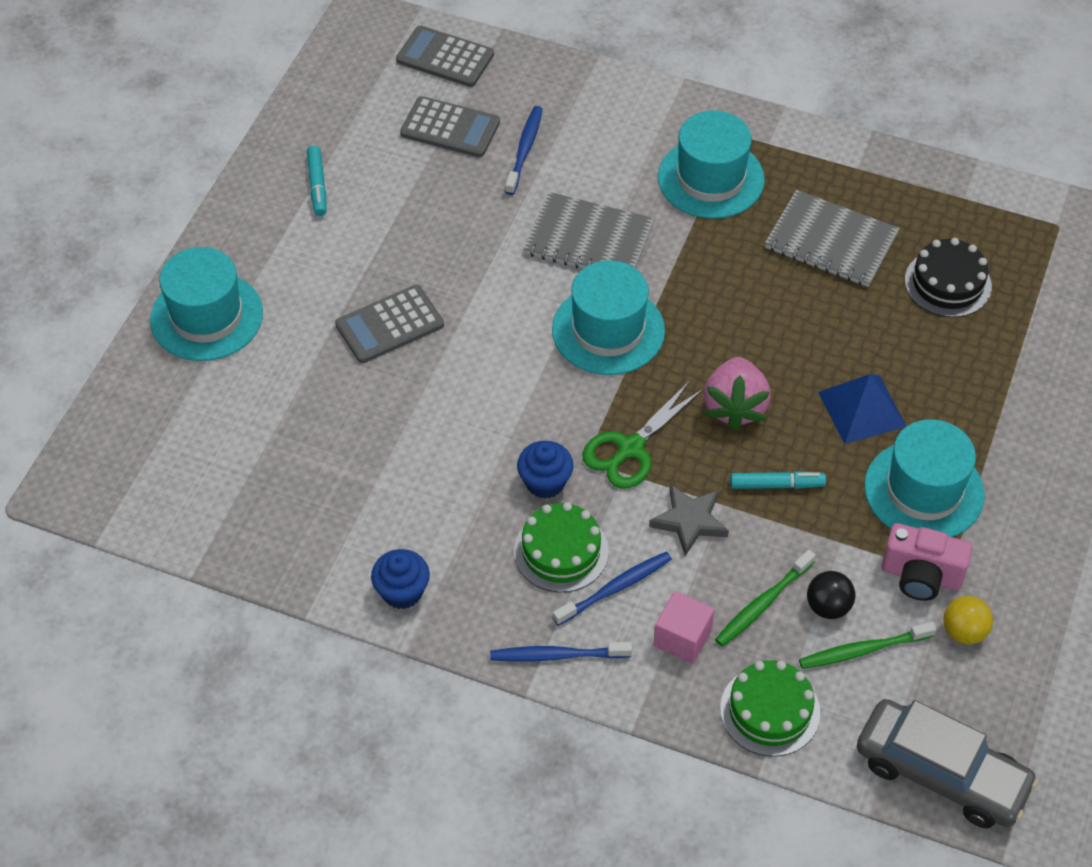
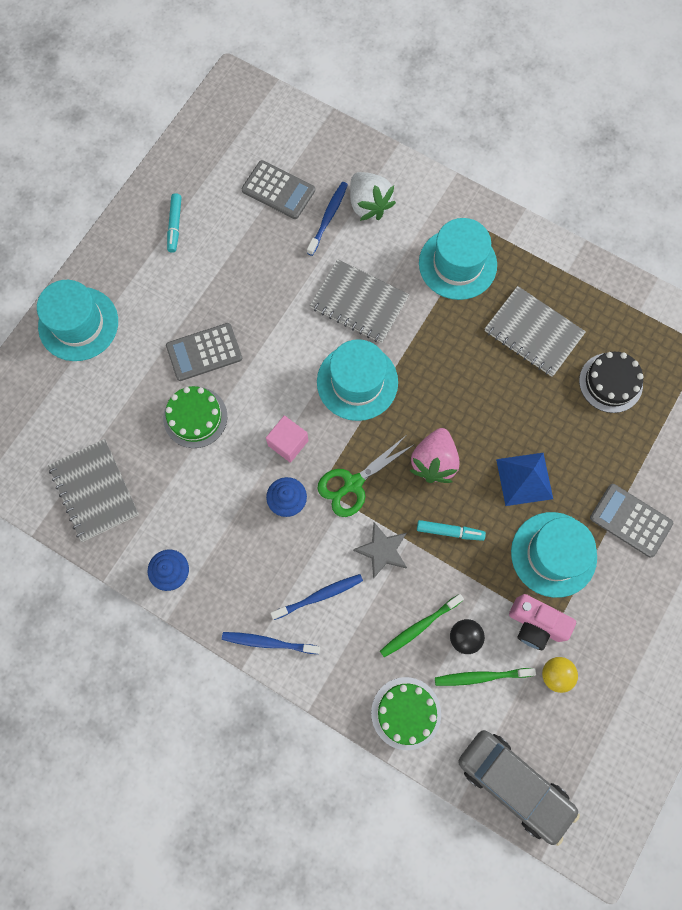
camera: 10 degrees right, 20 degrees up
(270, 510) = (94, 491): none -> grey notebook
(445, 57) = (286, 127): grey calculator -> grey calculator (630, 520)
(561, 551) = (287, 559): green cake -> green cake (195, 417)
(576, 128) = (368, 205): none -> white strawberry
(682, 638) = (357, 644): pink cube -> pink cube (288, 443)

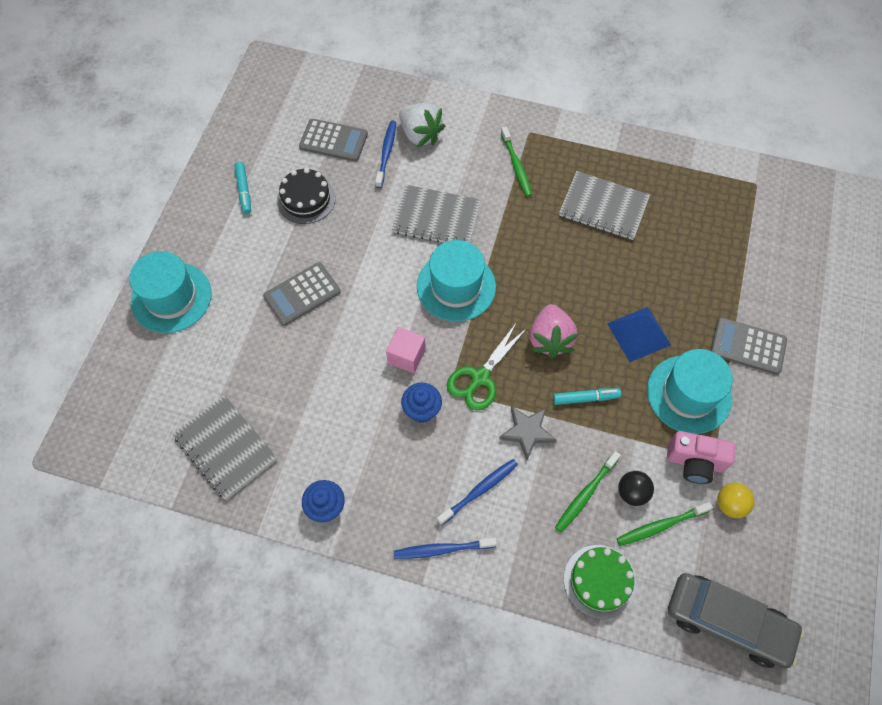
camera: 15 degrees left, 10 degrees down
(195, 417) = (309, 354): green cake -> none
(457, 264) = (516, 166): turquoise hat -> green toothbrush
(610, 382) = (686, 233): black cake -> black cake (306, 199)

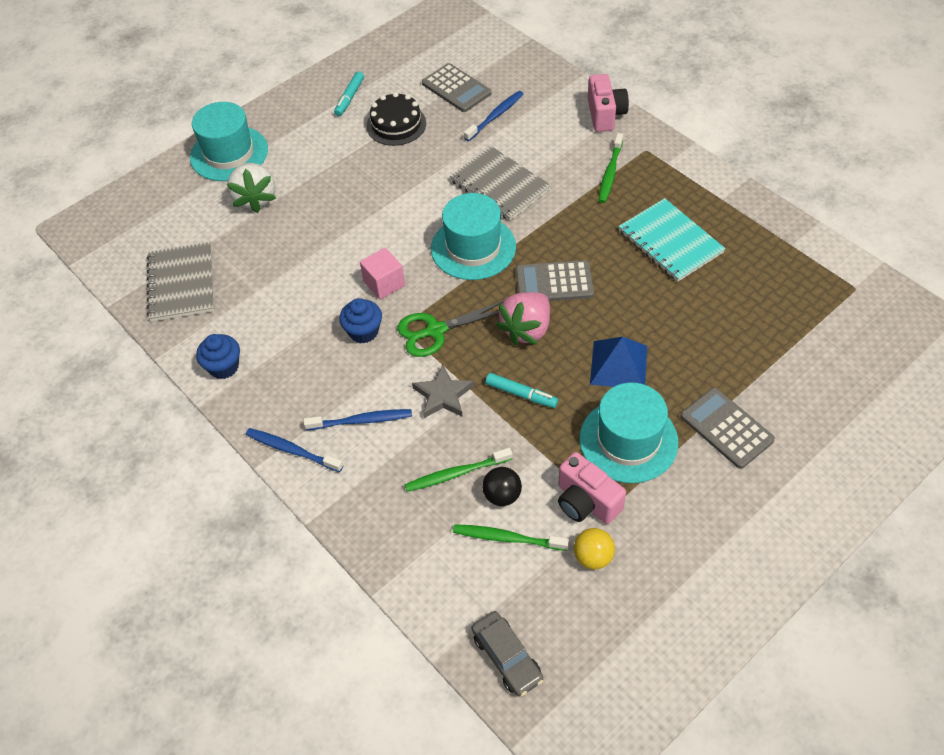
camera: 35 degrees right, 10 degrees down
(302, 294) = (334, 196): grey calculator -> grey calculator (554, 282)
(420, 135) = (538, 113): white strawberry -> white strawberry (255, 199)
(475, 113) = (605, 115): none -> pink camera
(599, 581) = (410, 552): green cake -> none
(603, 207) = (670, 242): grey notebook -> turquoise notebook
(728, 622) = (507, 657): grey car -> grey car, size x0.59

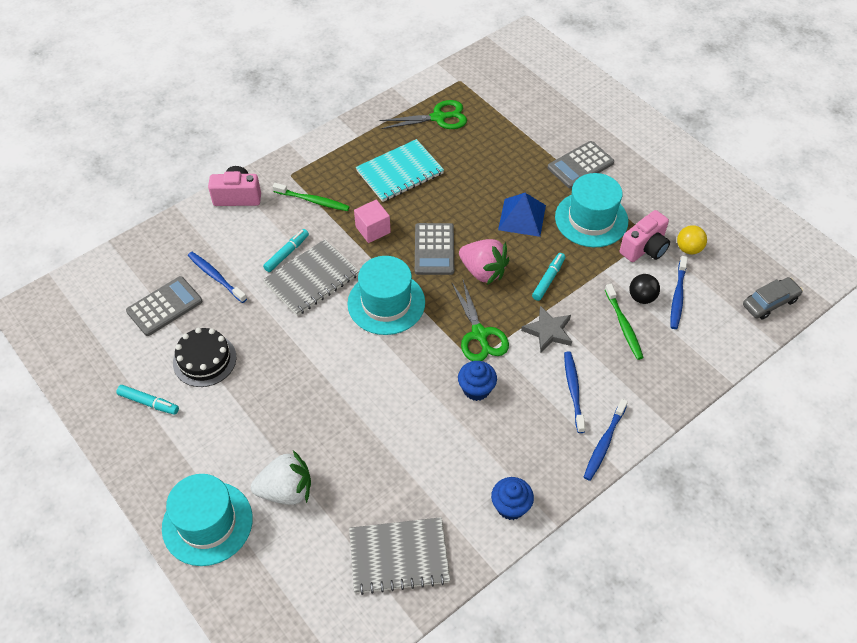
camera: 90 degrees left, 0 degrees up
(384, 283) = (420, 372): pink cube -> pink cube (373, 229)
(507, 538) = (677, 296): green toothbrush -> blue toothbrush
(532, 162) = (287, 253): none -> turquoise marker
(776, 271) = (438, 117): none -> green scissors

